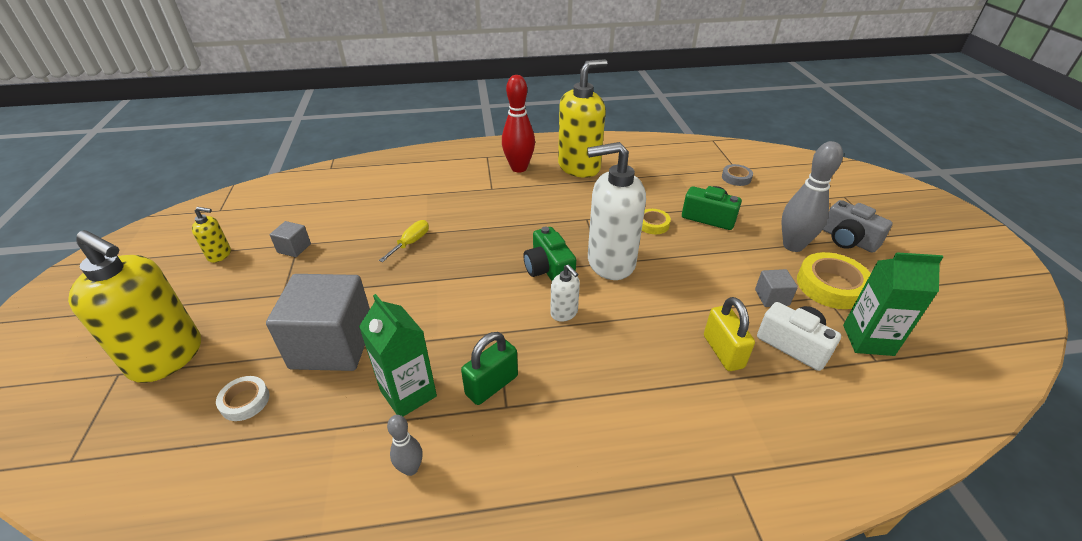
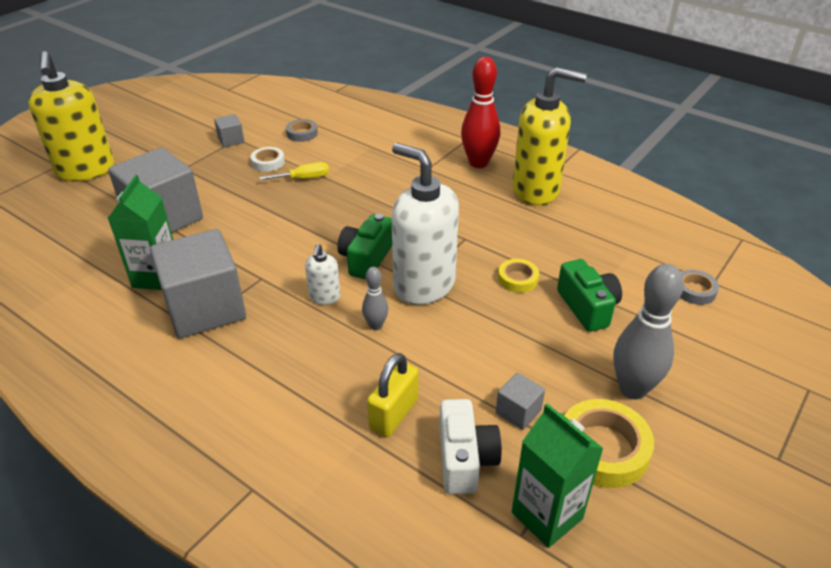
camera: 45 degrees right, 0 degrees up
(219, 255) = (188, 121): yellow soap dispenser -> none
(245, 401) = (83, 221): white tape -> white tape (268, 162)
(354, 211) = (302, 133): none -> grey tape
(410, 468) = (97, 319): grey bowling pin -> grey bowling pin (376, 325)
(491, 385) = (205, 308): green padlock -> grey cube
(848, 240) = (715, 428): grey camera -> none

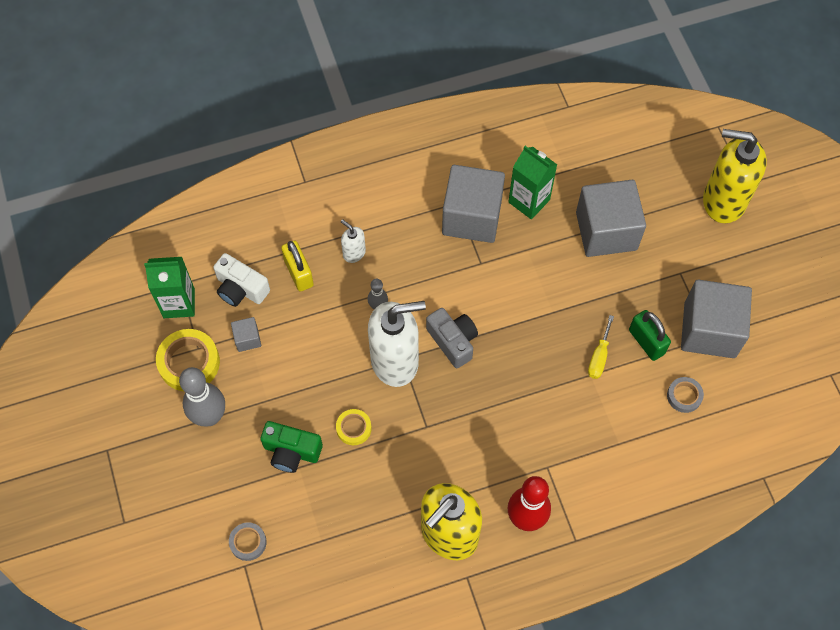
camera: 125 degrees right, 25 degrees up
(231, 140) = (709, 330): grey cube -> grey cube, size x2.32
(268, 162) = (646, 342): white tape -> green padlock
(324, 297) = (430, 291): white soap dispenser -> white soap dispenser (354, 253)
(366, 259) = (453, 341): green camera -> grey camera

